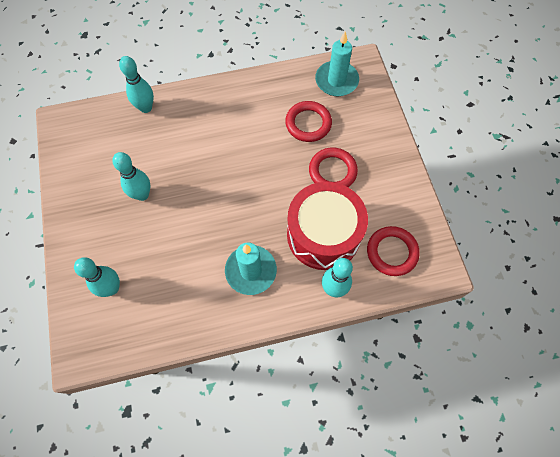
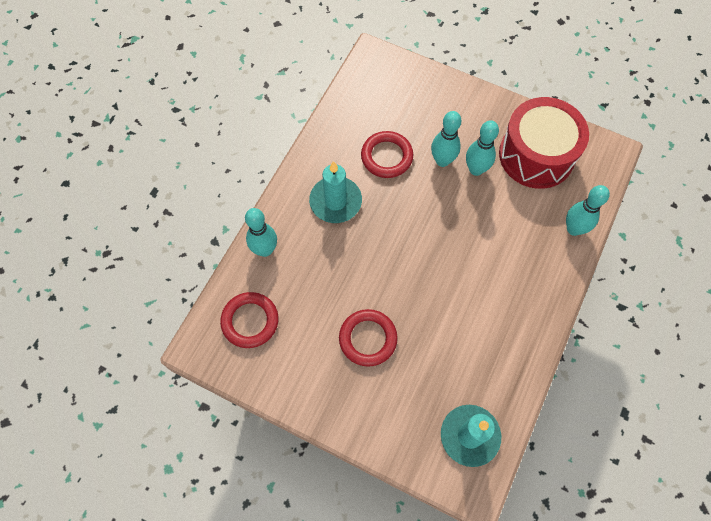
camera: 130 degrees right, 0 degrees up
(112, 288) = (408, 102): turquoise bowling pin -> turquoise bowling pin (442, 161)
(308, 123) = (438, 361): red ring -> red ring (386, 157)
(323, 234) = (315, 280): red drum -> red drum (536, 155)

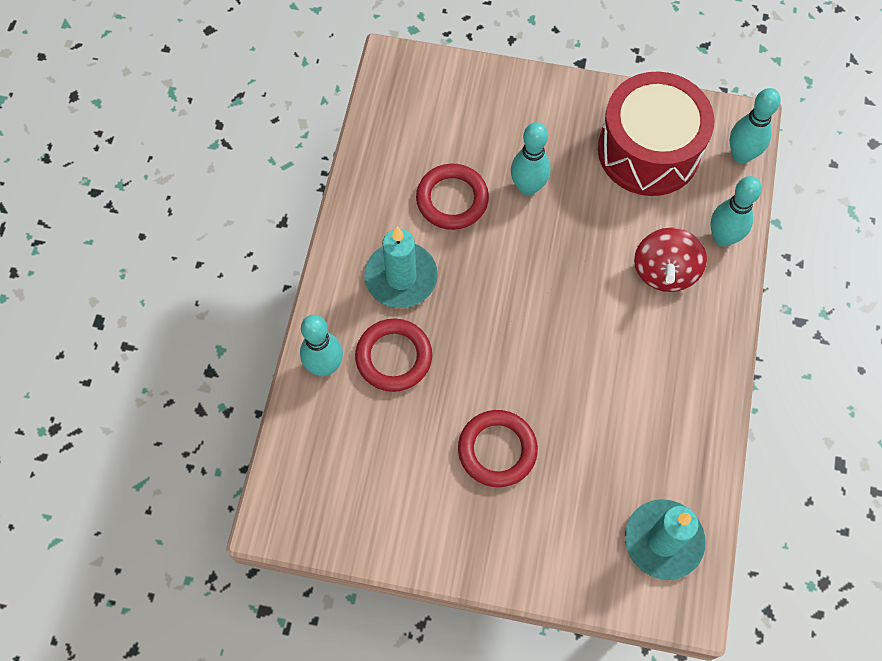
camera: 15 degrees left, 0 degrees up
(250, 321) = (334, 467): red ring -> red ring (394, 357)
(476, 169) = (575, 188): turquoise bowling pin -> turquoise bowling pin (741, 155)
(524, 242) = (664, 271): none -> red spinning top

